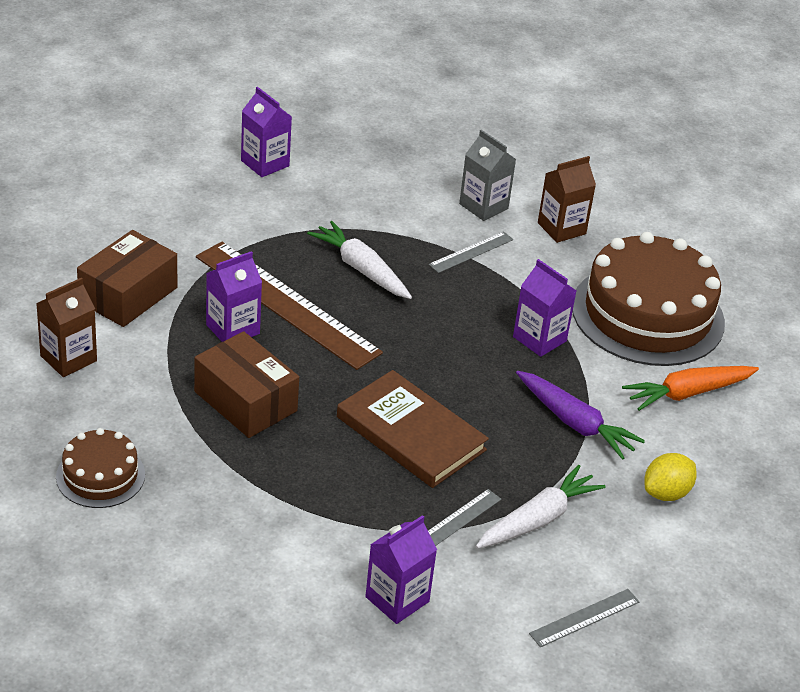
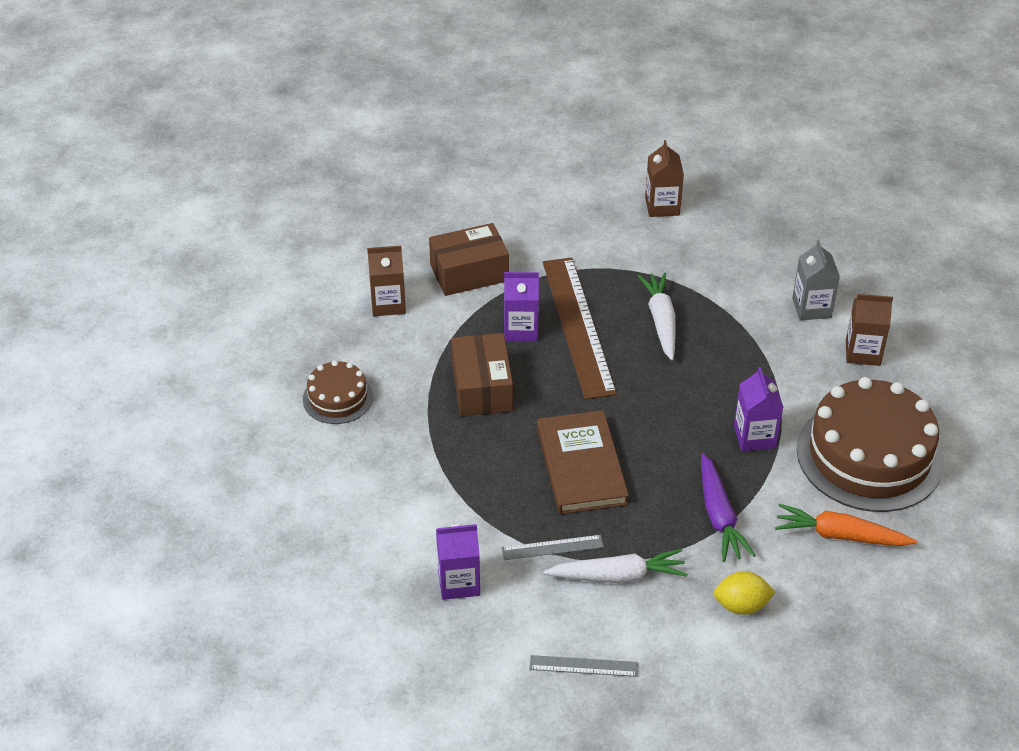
camera: 40 degrees right, 5 degrees up
(265, 163) = (662, 206): purple carton -> brown carton
(471, 252) = (764, 342): grey ruler -> none

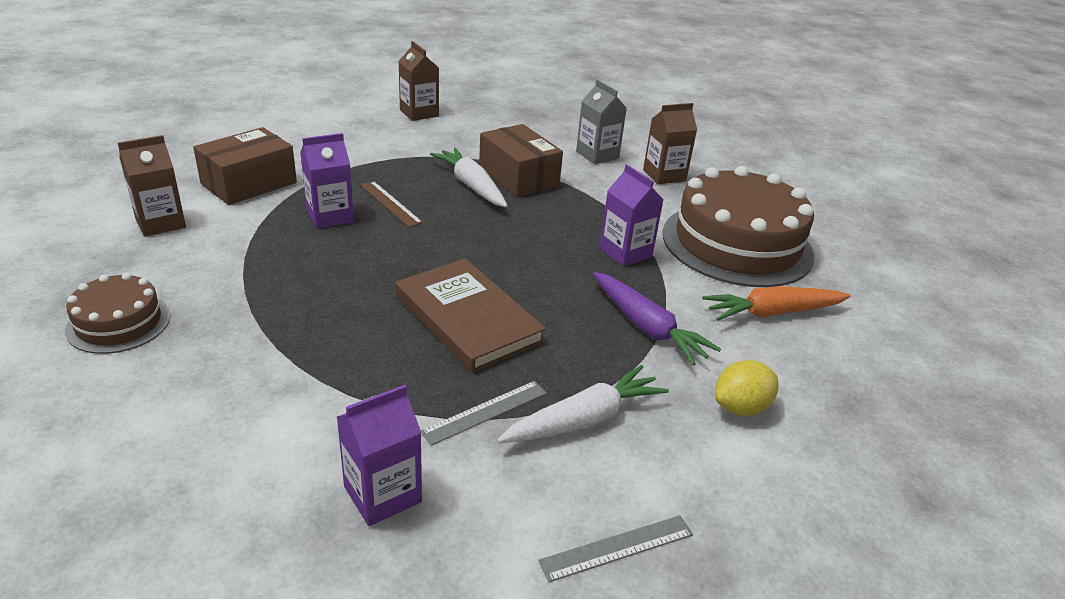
camera: 30 degrees left, 10 degrees down
(482, 388) = (310, 273): brown box -> brown box (518, 177)
(578, 326) = (390, 203): brown ruler -> brown ruler, size x0.45

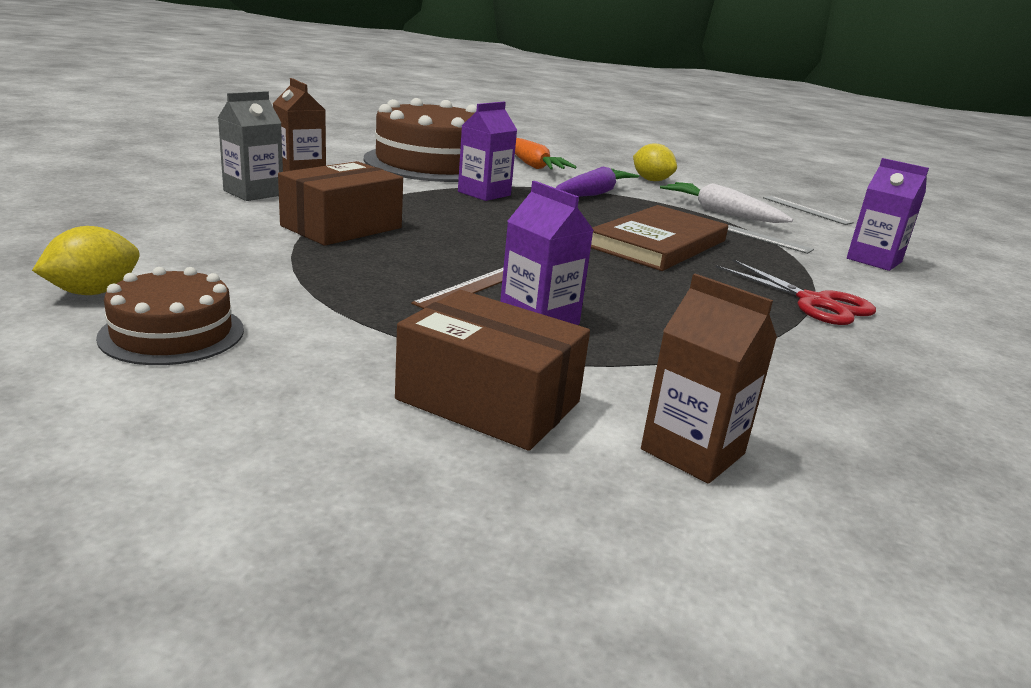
camera: 105 degrees left, 10 degrees down
(119, 323) = (913, 407): brown cake -> brown cake (172, 333)
(293, 363) = (814, 302): none -> red scissors
(419, 113) = (94, 292): brown carton -> yellow lemon
(471, 185) = (383, 248): white carrot -> none

